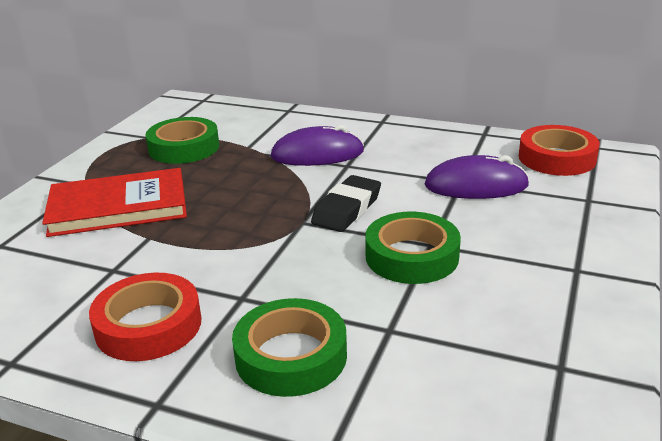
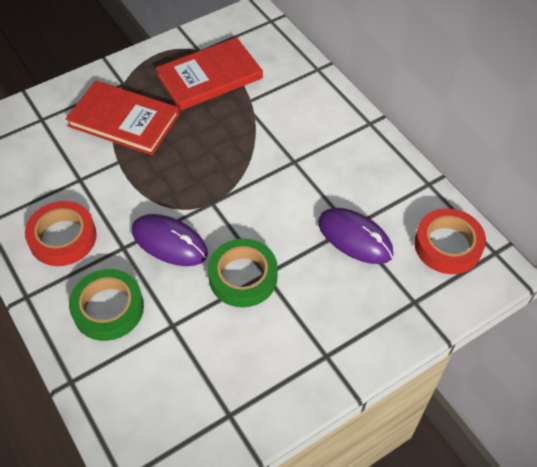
camera: 35 degrees right, 25 degrees up
(184, 148) = (209, 77): green tape -> red book
(317, 154) = (286, 137): purple mouse -> purple mouse (169, 242)
(347, 209) = (249, 208): black eraser -> none

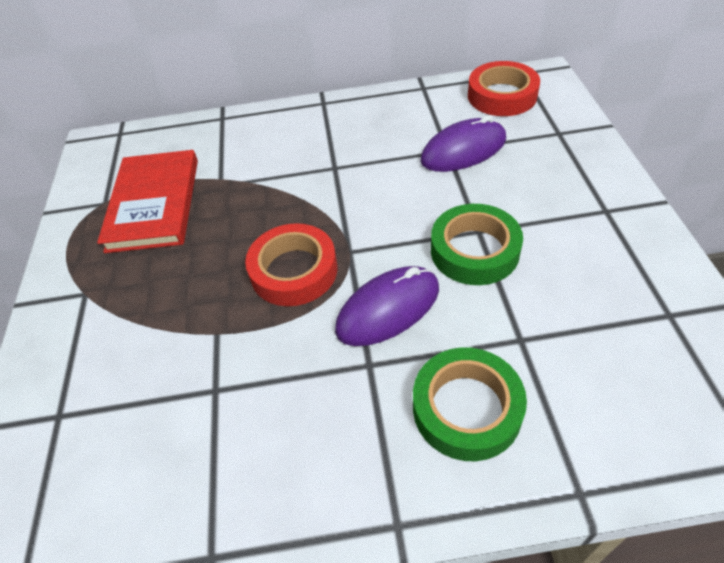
camera: 60 degrees left, 5 degrees down
(63, 238) = (311, 439): red tape -> red tape (294, 271)
(124, 120) = (150, 308): red book -> none

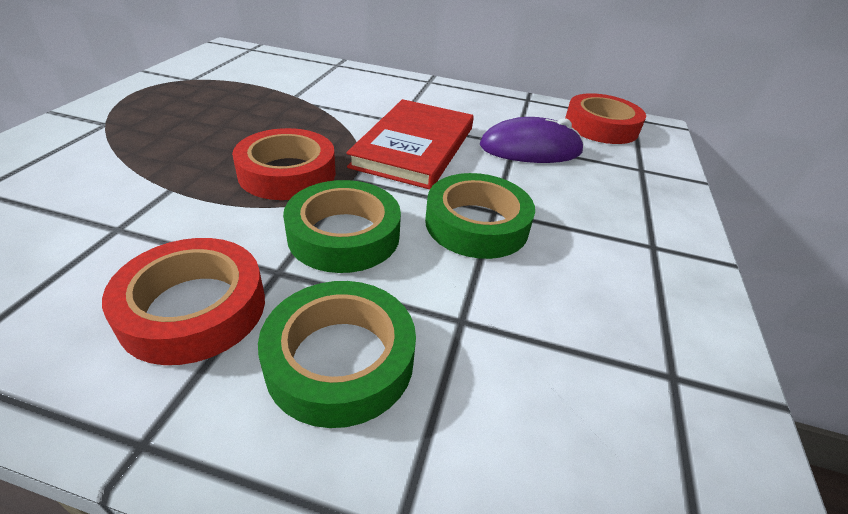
camera: 15 degrees right, 10 degrees down
(154, 204) = (226, 92): red book -> red book (414, 147)
(339, 423) = (194, 308): none -> red tape
(388, 309) = (344, 235): purple mouse -> green tape

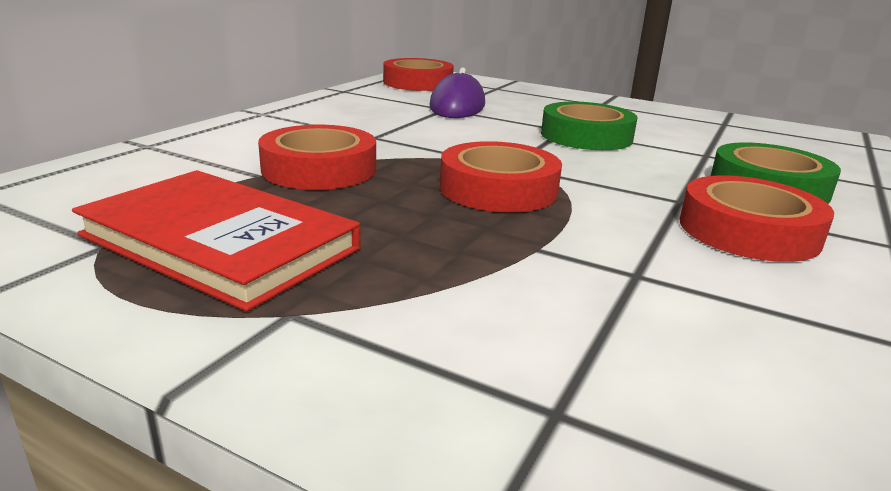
camera: 75 degrees left, 15 degrees down
(311, 110) = (319, 169): none -> red tape
(344, 235) = (615, 175): green tape -> none
(414, 147) = (444, 137): red book -> red book (219, 242)

